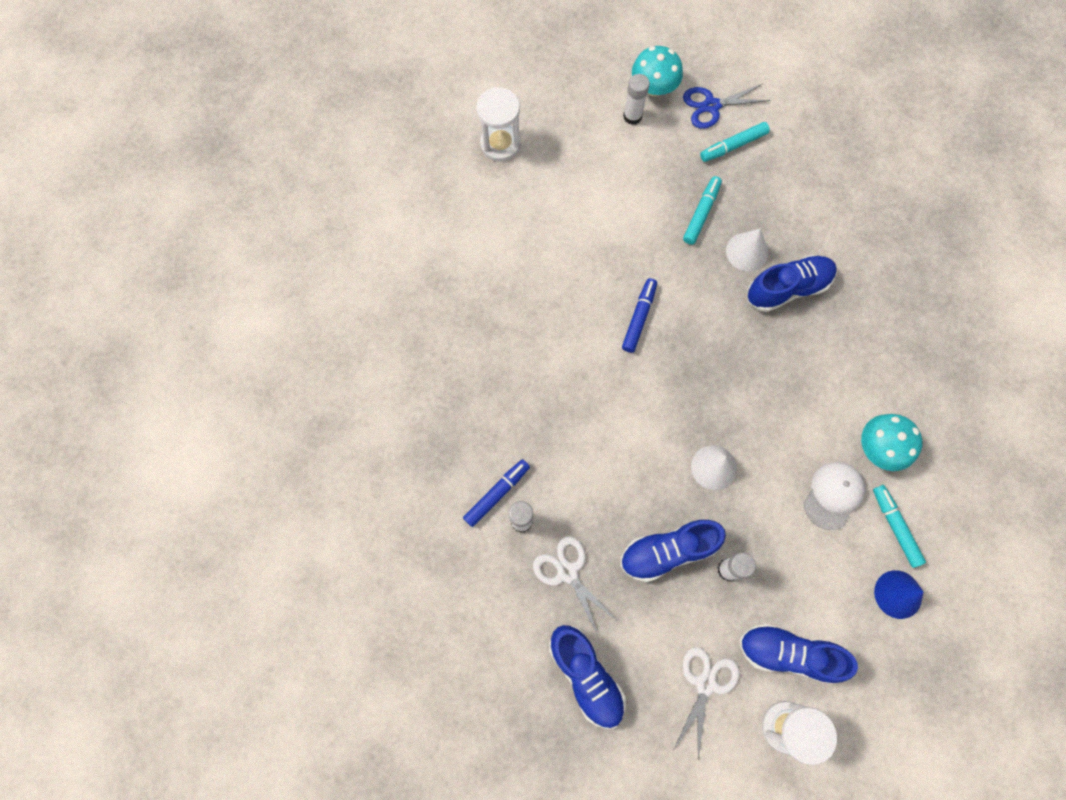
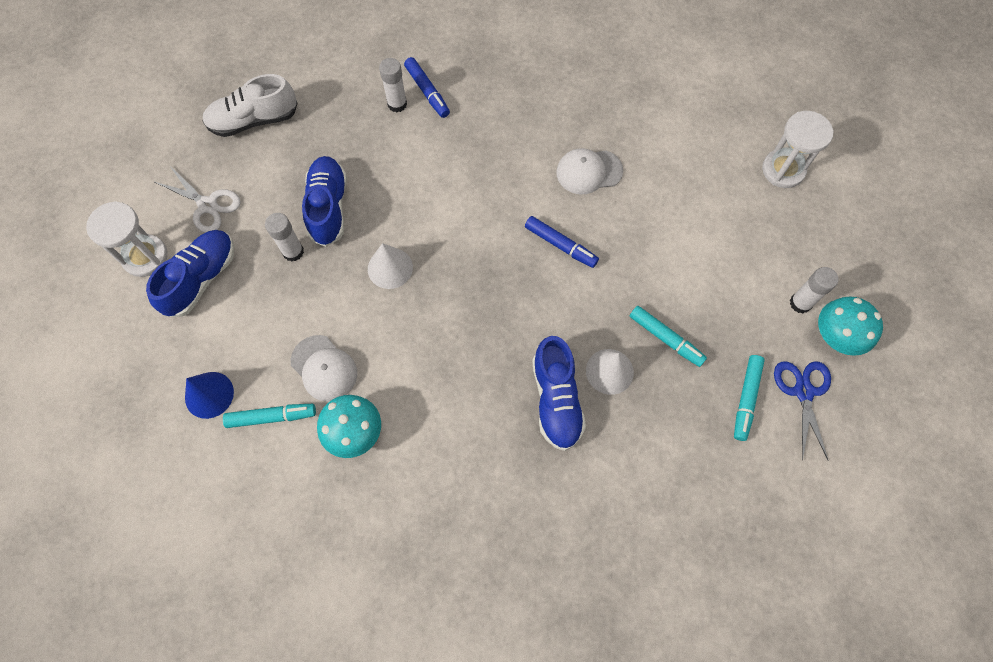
camera: 105 degrees right, 5 degrees down
(551, 310) = (588, 172): none -> white cap
(567, 572) = (341, 127): white scissors -> none
(586, 675) = (254, 120): blue shoe -> white shoe
(733, 146) = (746, 399): turquoise marker -> turquoise marker turned 150 degrees counterclockwise

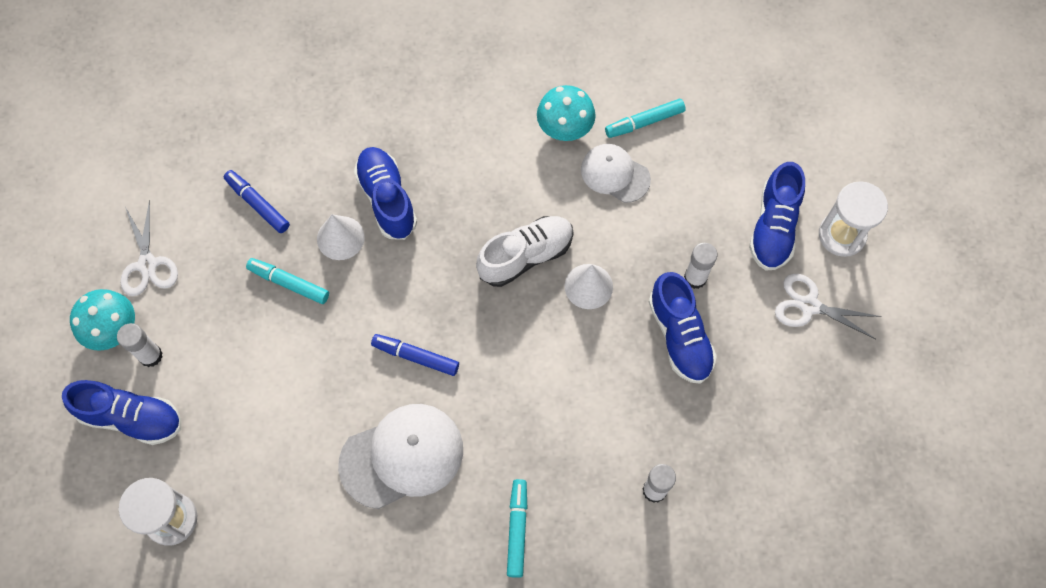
camera: 165 degrees right, 0 degrees up
(209, 395) = (710, 126): blue cone -> none
(254, 120) = (812, 422): white shoe -> white shoe (525, 256)
(427, 91) = (624, 518): blue marker -> blue marker (258, 204)
(588, 172) = (402, 456): white cap -> white cap, size x1.59
(746, 399) = (204, 244): turquoise marker -> turquoise marker (517, 529)
(803, 391) = (147, 264): blue scissors -> white scissors
(817, 254) = (132, 417): none -> blue shoe

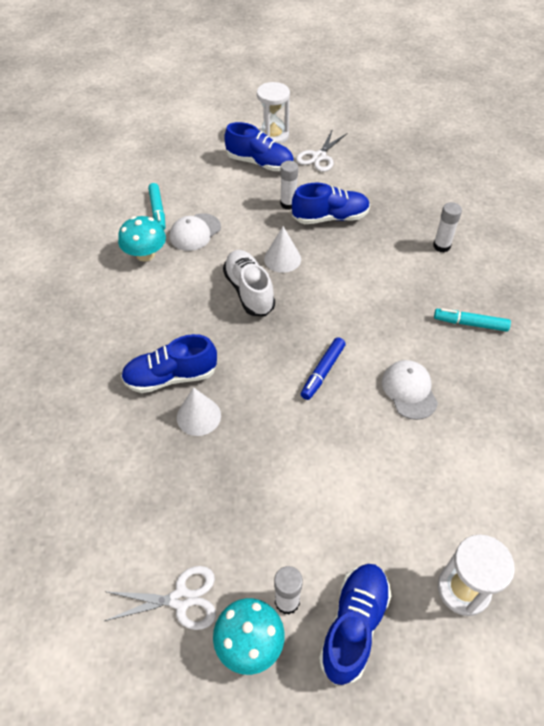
camera: 80 degrees left, 15 degrees down
(258, 204) = (143, 483): blue marker -> none
(289, 283) = (234, 462): turquoise marker -> none
(402, 456) = (409, 390): white cap -> white cap, size x0.63

